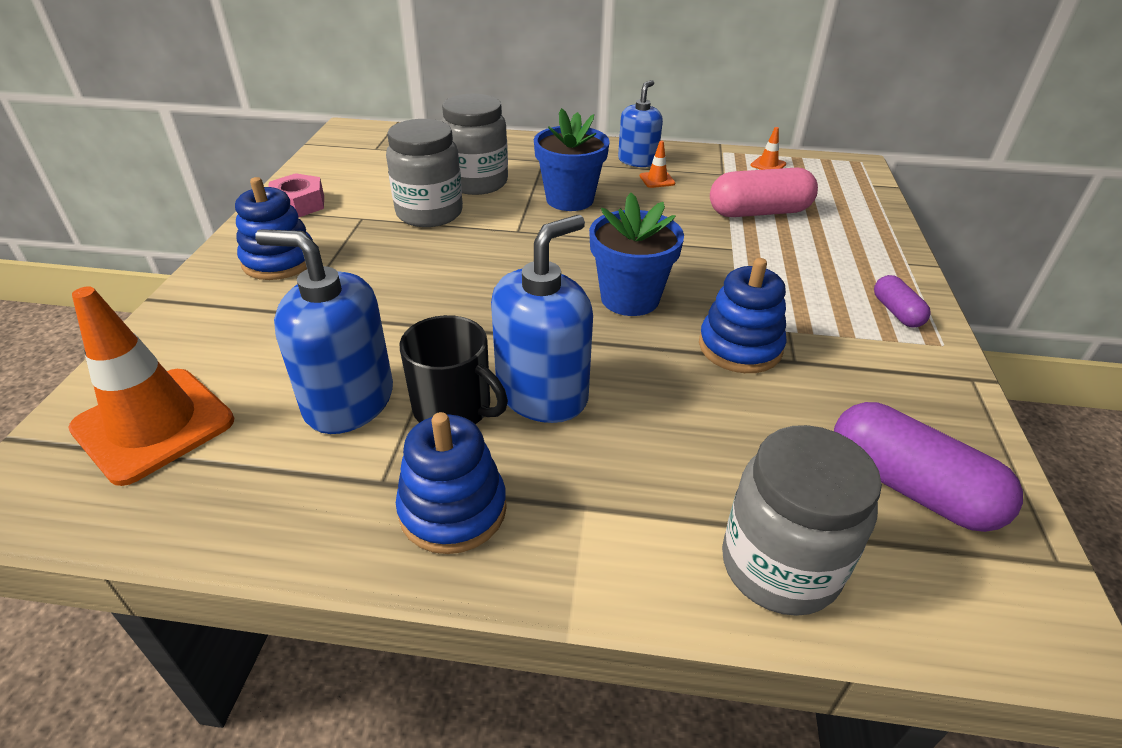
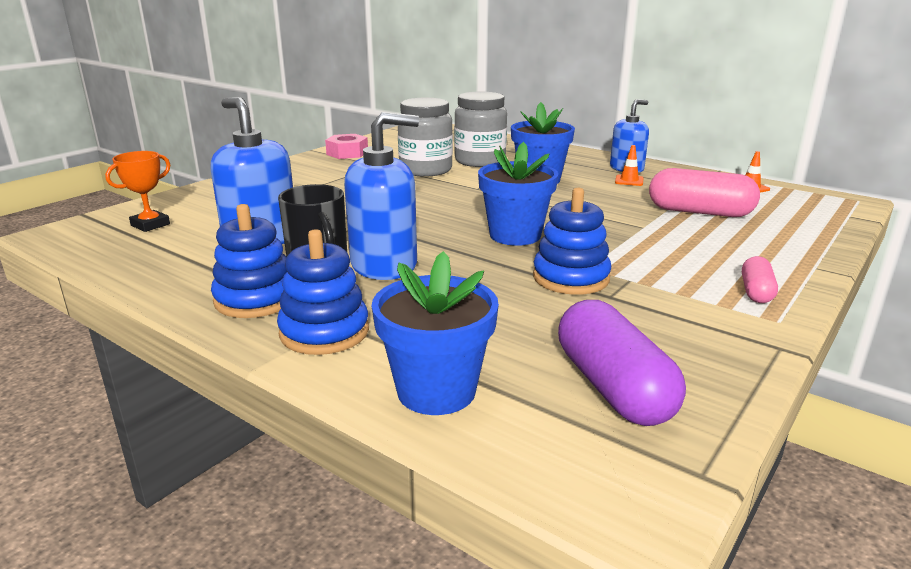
camera: 30 degrees right, 15 degrees down
(154, 425) = (150, 225): orange traffic cone -> orange trophy
(279, 261) = (303, 175): blue stacking toy -> blue stacking toy (324, 332)
(779, 566) = (436, 391): grey jar -> blue flower pot
(896, 312) = (756, 292): purple capsule -> pink capsule

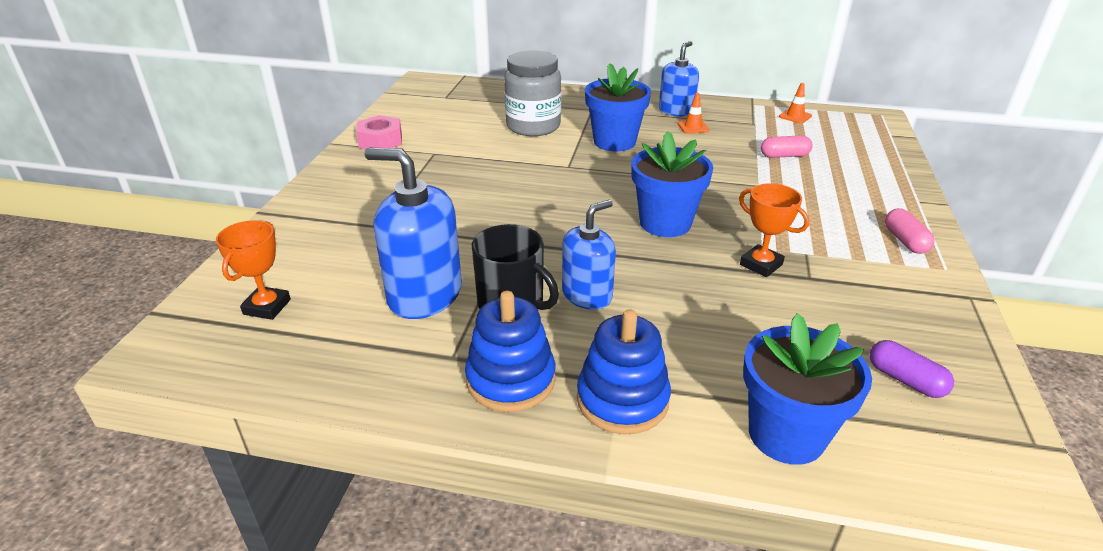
camera: 25 degrees left, 10 degrees up
(384, 265) = (587, 295): blue soap dispenser -> blue soap dispenser, size x0.65
(425, 170) = (492, 150): grey jar -> none
(571, 278) = (761, 264): blue stacking toy -> orange trophy
(613, 387) = (905, 380): purple capsule -> purple capsule, size x0.53
(699, 212) = (784, 156): pink capsule -> pink capsule, size x0.53

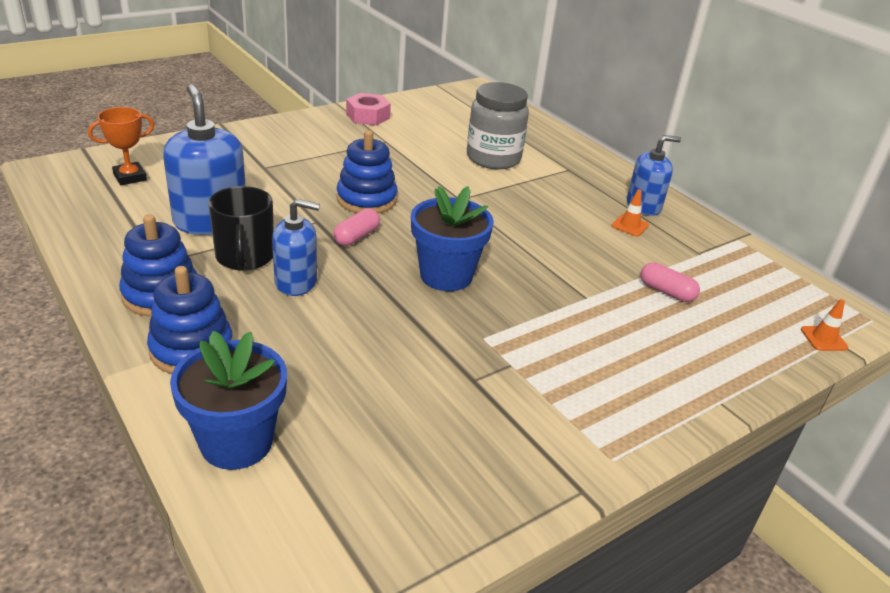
camera: 40 degrees right, 0 degrees up
(509, 203) = (366, 199): none -> blue stacking toy
(614, 142) = (534, 201): blue flower pot -> none
(761, 264) = (455, 346): orange trophy -> none
(795, 116) = (759, 270): orange traffic cone -> orange traffic cone (823, 338)
(905, 241) = (624, 416): pink capsule -> pink capsule (356, 237)
(905, 380) = (386, 486): purple capsule -> none

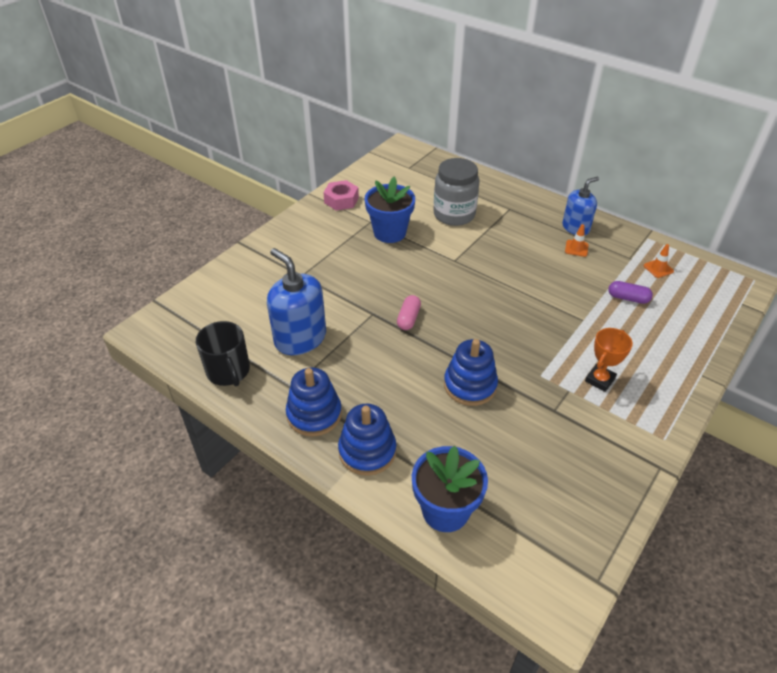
camera: 15 degrees left, 10 degrees up
(130, 177) = (212, 317): orange trophy -> orange trophy (600, 380)
(245, 257) = (346, 362): black mug -> black mug (228, 371)
(296, 282) = (395, 372): blue soap dispenser -> none
(366, 199) = (393, 282): blue stacking toy -> blue stacking toy (470, 385)
(446, 275) = (487, 332): blue flower pot -> blue flower pot (389, 233)
(666, 292) = (628, 298): pink capsule -> purple capsule
(823, 338) = (734, 304): orange traffic cone -> orange traffic cone (658, 268)

